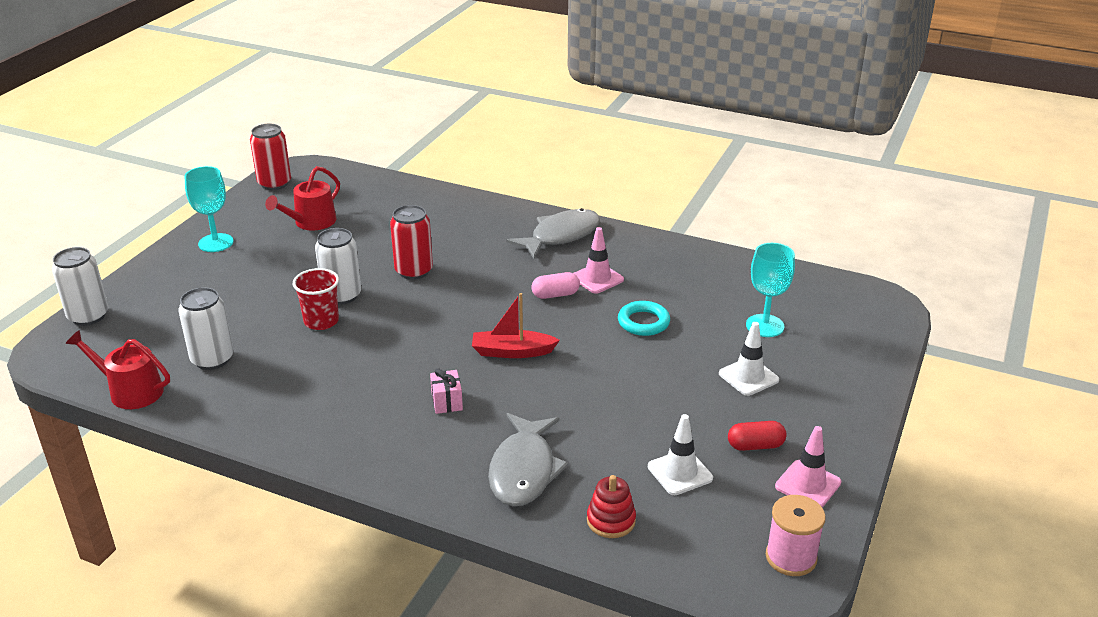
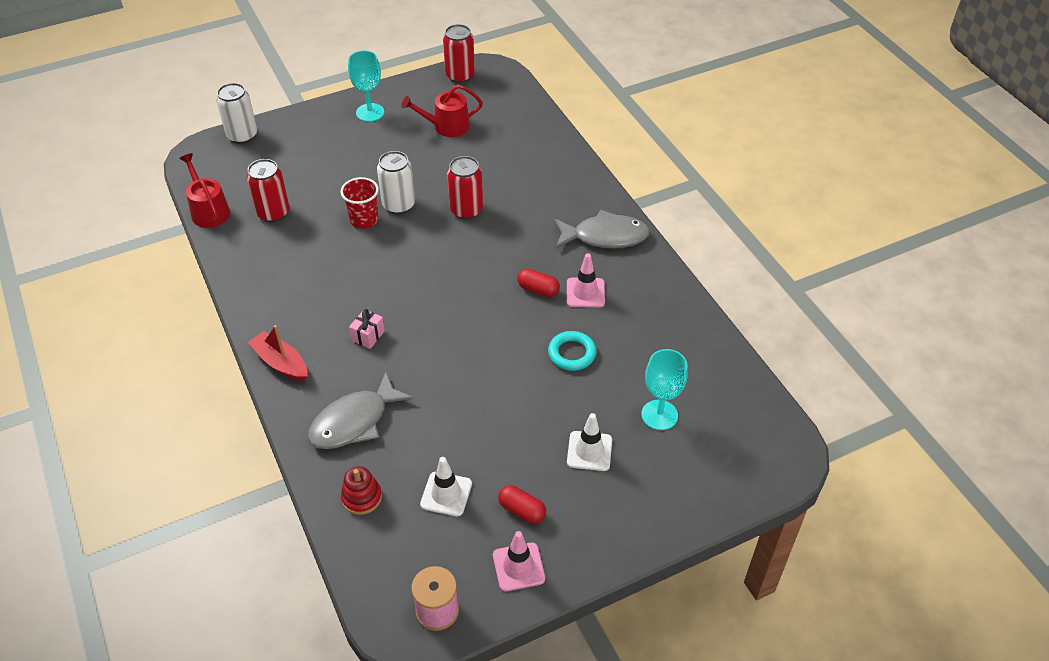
camera: 40 degrees right, 15 degrees up
(212, 359) = (273, 213): white can -> red can
(512, 352) = (453, 321): red boat -> red boat (281, 363)
(555, 295) = (538, 289): pink capsule -> red capsule

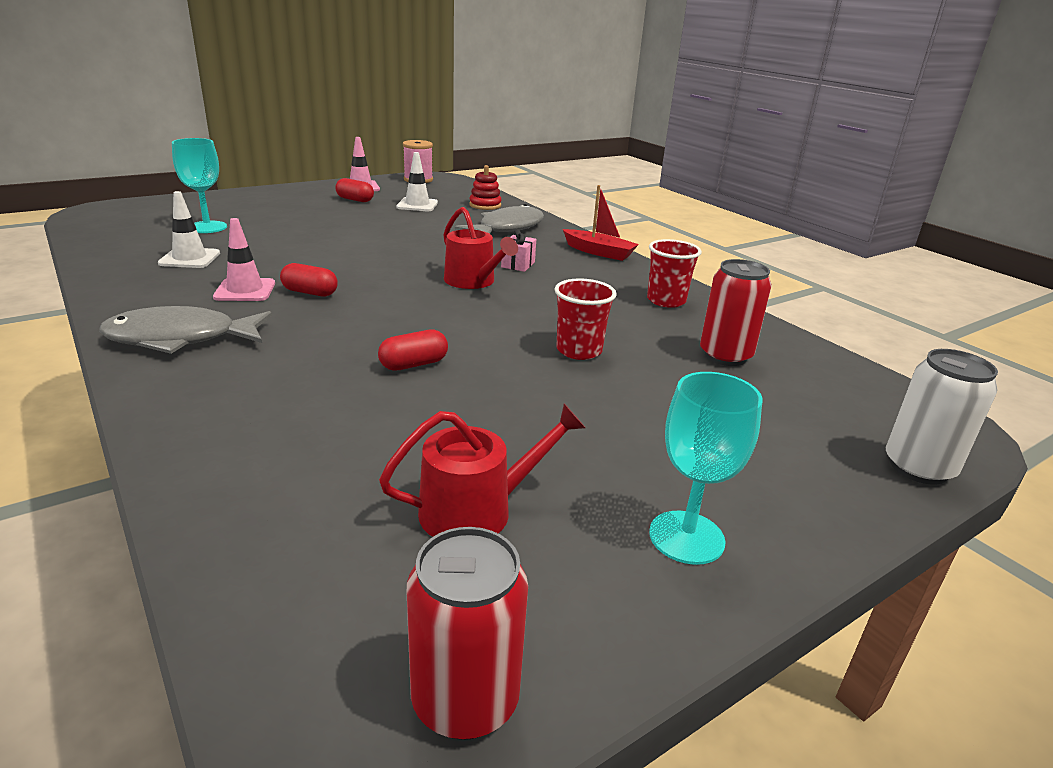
camera: 170 degrees right, 20 degrees down
(209, 211) = (823, 356): red watering can -> red watering can (473, 281)
(270, 276) = (666, 301): none -> red cup
(398, 205) = (532, 368): white can -> none
(466, 210) = (414, 364): red can -> red capsule
(572, 353) = (283, 254): turquoise ring -> none
(589, 451) = (288, 215): white traffic cone -> white traffic cone (189, 258)

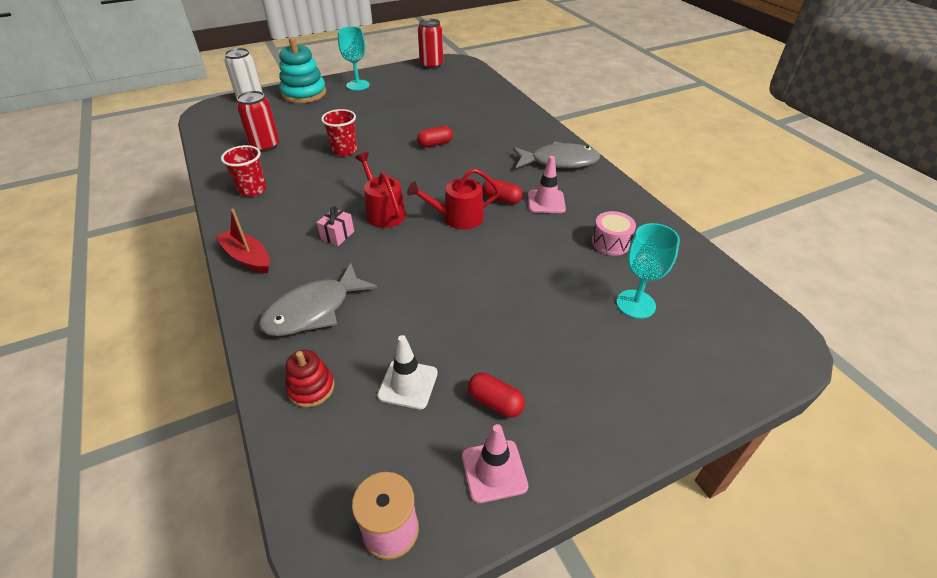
camera: 170 degrees left, 15 degrees up
(189, 258) = (610, 242): white traffic cone -> pink drum
(476, 510) = (420, 93): red watering can -> red watering can (458, 218)
(806, 491) = (304, 93): none -> turquoise stacking toy

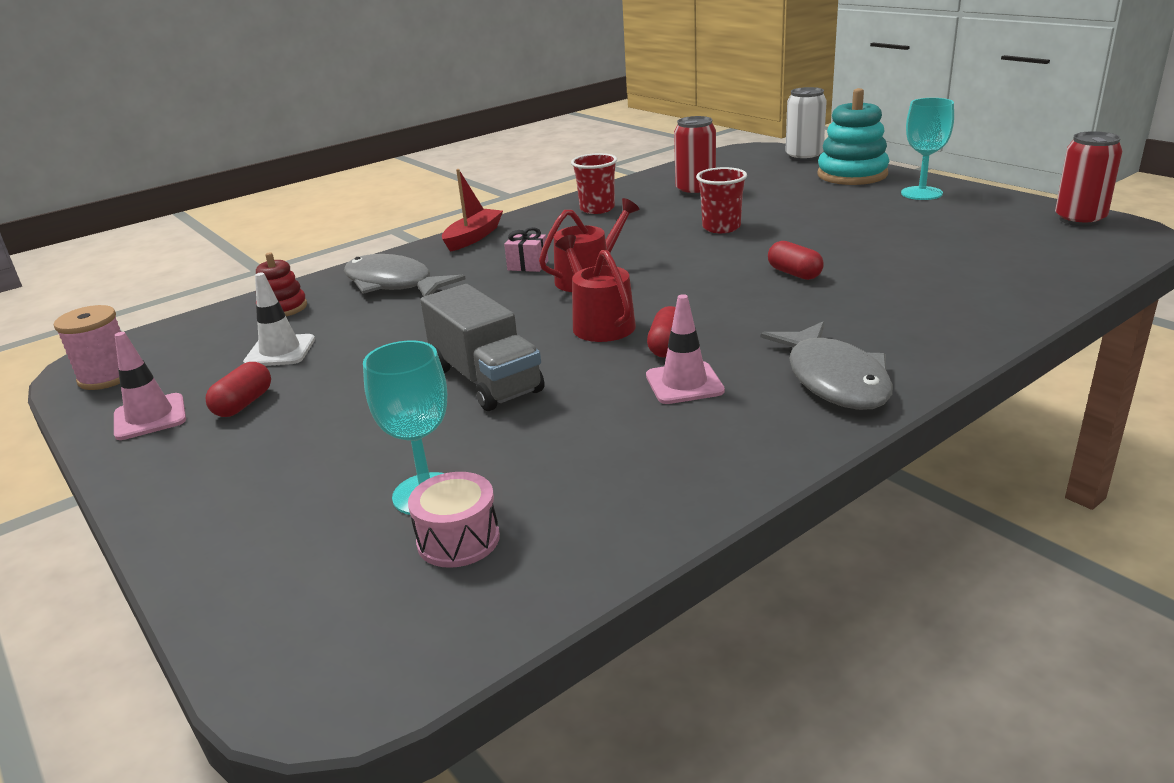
camera: 80 degrees right, 15 degrees down
(511, 271) = (486, 380): none -> grey truck
(610, 242) = (590, 457): pink drum -> pink drum (458, 539)

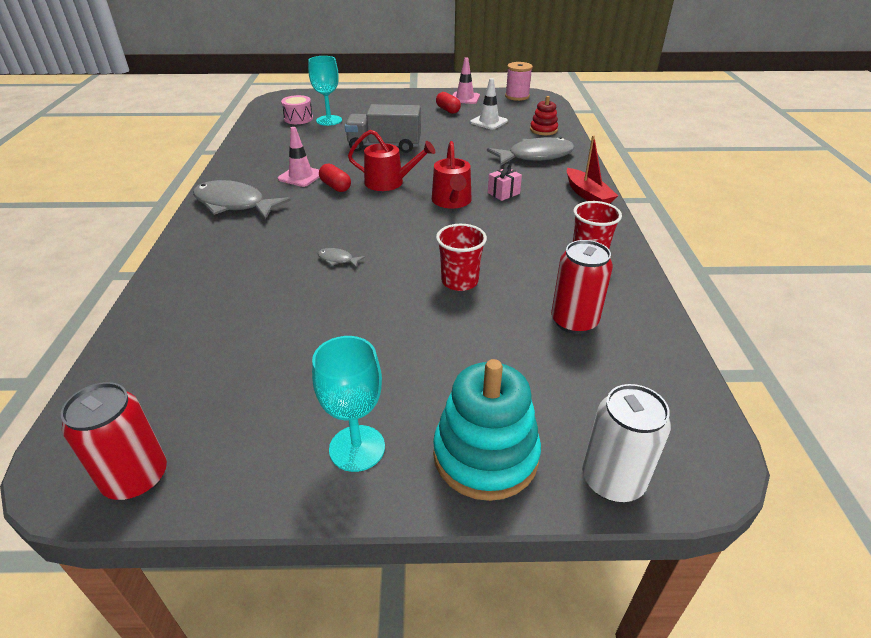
camera: 125 degrees right, 10 degrees up
(794, 273) = (338, 259): red capsule -> grey fish

